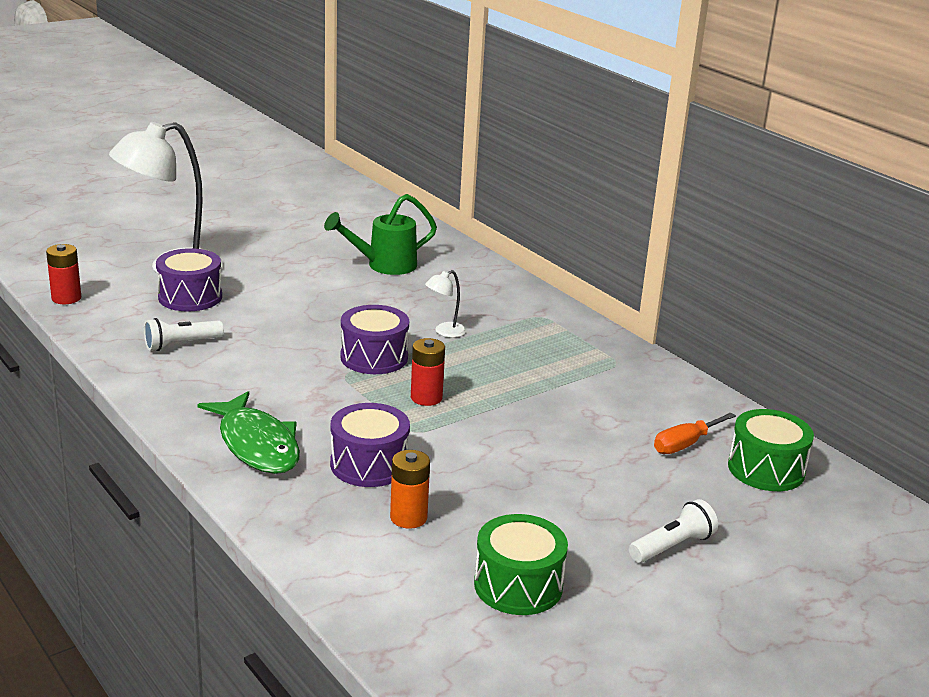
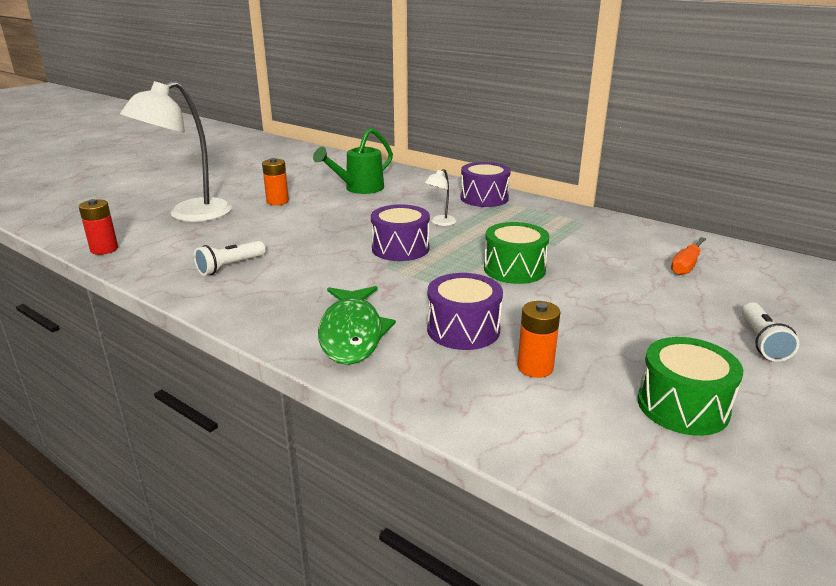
camera: 15 degrees left, 0 degrees up
(190, 297) = (217, 231): purple drum -> purple drum (484, 198)
(256, 445) = (352, 333): green fish -> green fish turned 45 degrees clockwise
(278, 267) = (277, 201): none -> orange battery
(426, 398) = (466, 269): red battery -> none
(672, 546) = (762, 342): white flashlight -> white flashlight turned 150 degrees clockwise
(766, 469) = (758, 271): green drum -> green drum (514, 269)

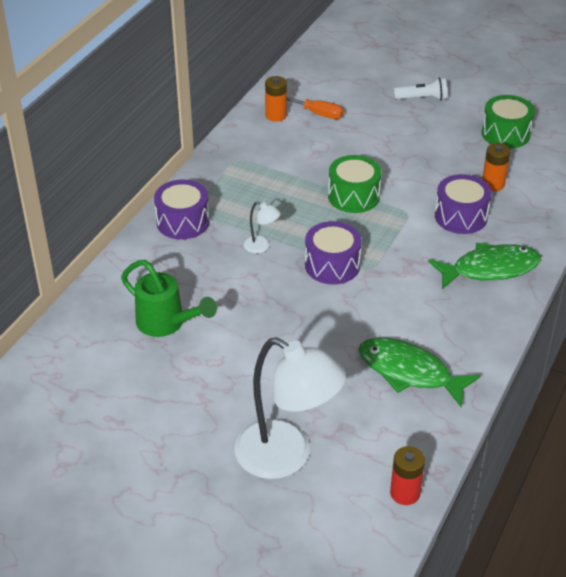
camera: 100 degrees left, 15 degrees up
(230, 266) = (409, 372): white flashlight -> green fish
(277, 201) = (224, 387): orange battery -> orange battery (276, 115)

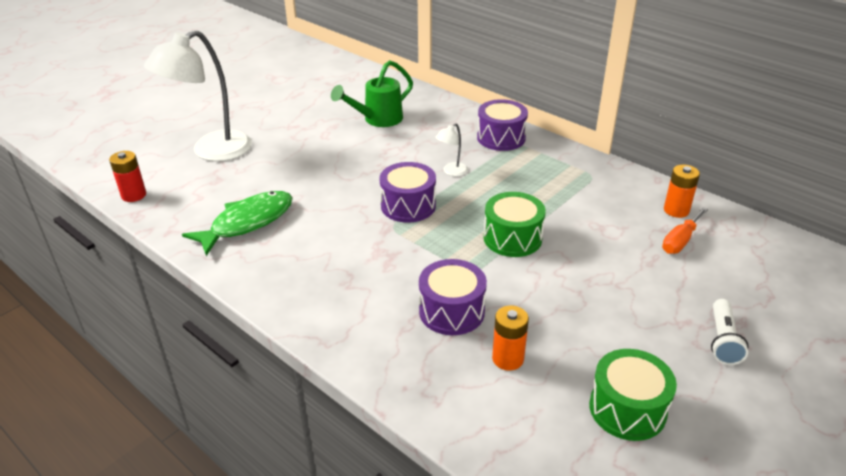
camera: 105 degrees right, 5 degrees down
(490, 269) = (351, 311): green fish -> none

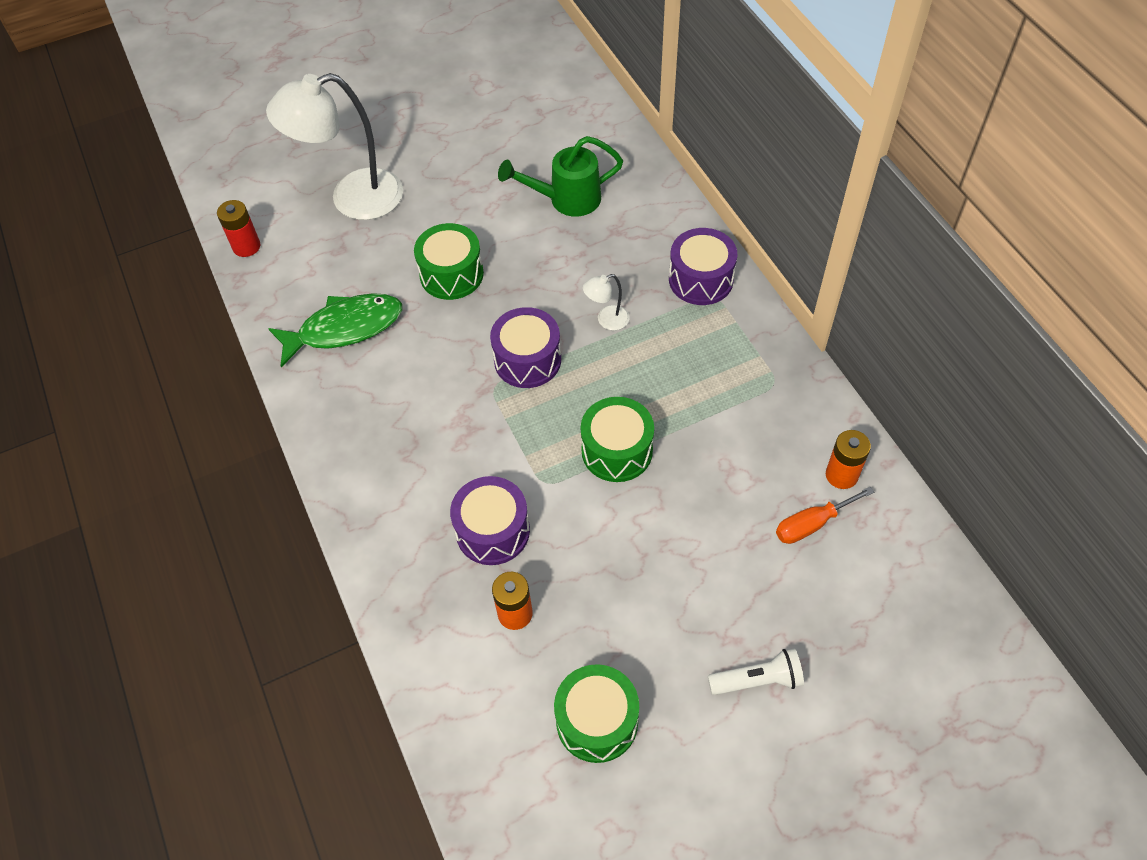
camera: 25 degrees right, 20 degrees up
(317, 174) = (451, 274): none -> green drum
(723, 340) = (758, 680): white flashlight -> white flashlight turned 135 degrees counterclockwise

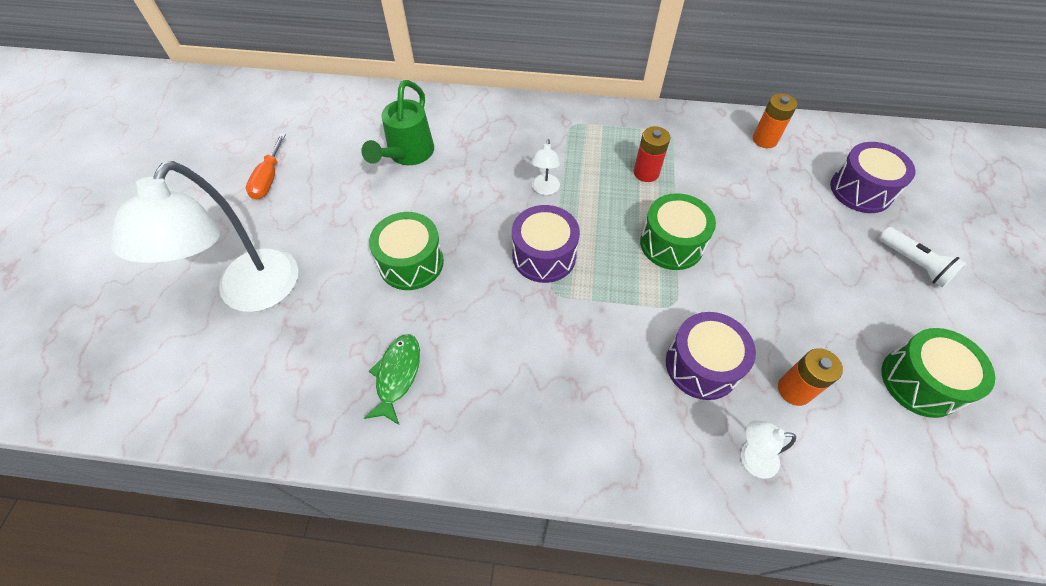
camera: 60 degrees left, 0 degrees up
(246, 246) = (210, 417): red battery -> red battery (646, 173)
(345, 329) = (397, 375): green fish -> green fish, size x0.63
(424, 602) = (750, 458): none -> white lamp
(701, 279) = (551, 123): purple drum -> purple drum (861, 190)
(758, 680) = (914, 264): white flashlight -> white flashlight turned 120 degrees clockwise
(812, 524) = (796, 173): orange screwdriver -> orange screwdriver (269, 179)

